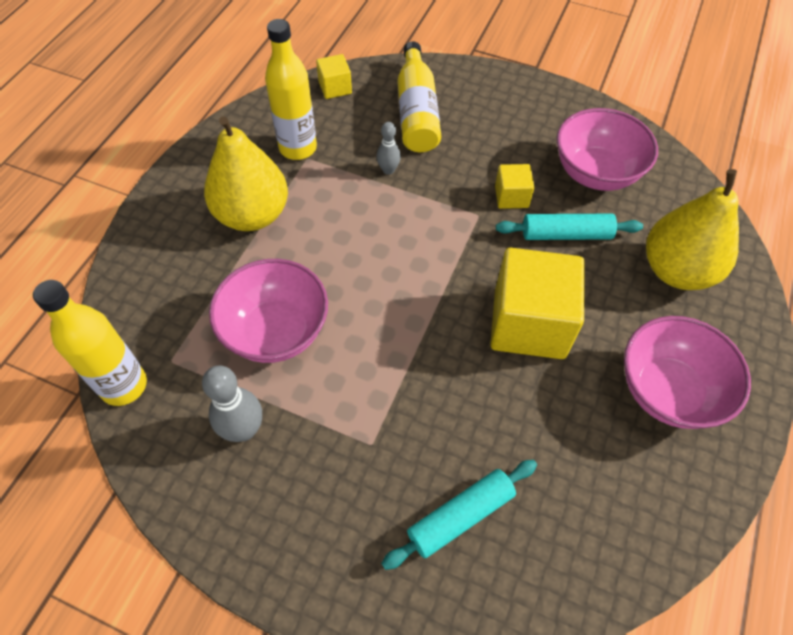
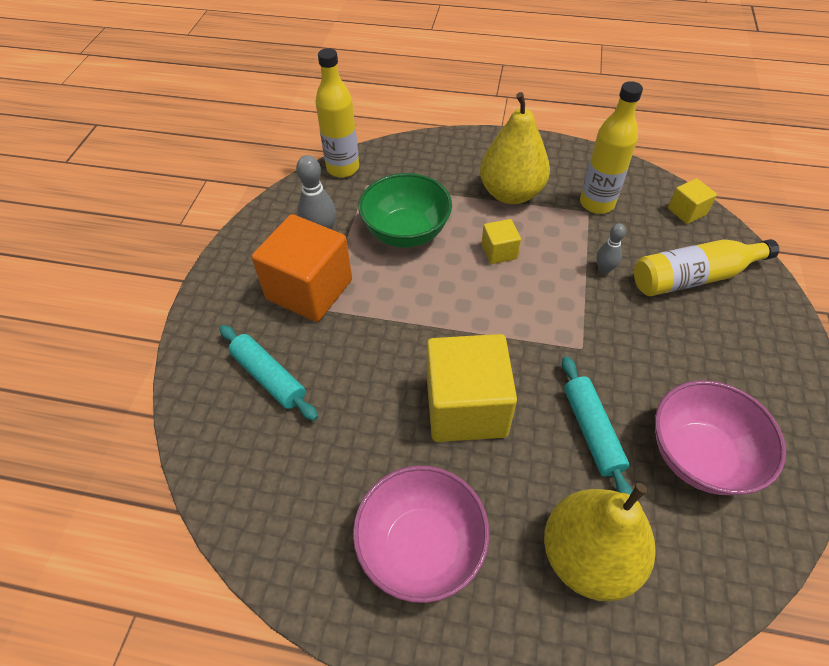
camera: 80 degrees right, 5 degrees down
(276, 331) = (406, 233): pink bowl -> green bowl
(335, 455) = (309, 289): none -> orange cube
(511, 197) = (620, 374): yellow cube -> yellow cube (499, 251)

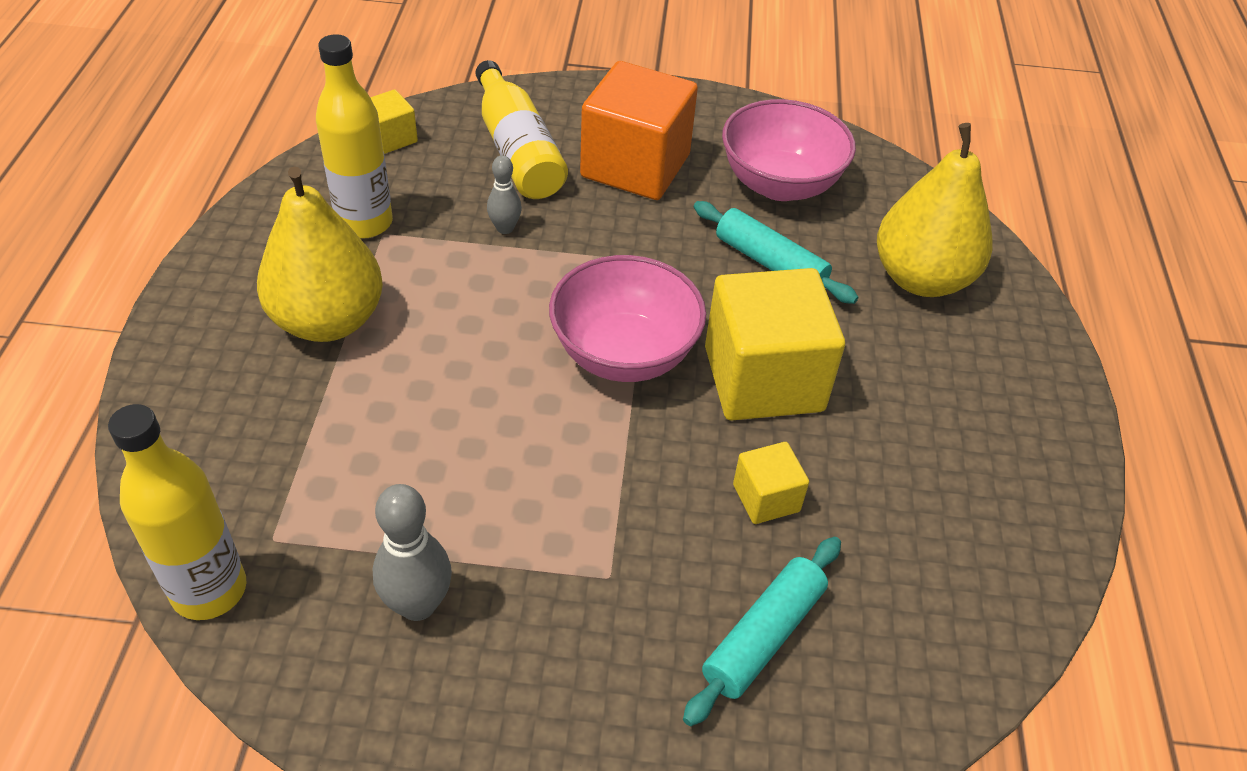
camera: 100 degrees left, 5 degrees down
(309, 289) = (564, 604): orange cube -> orange cube (635, 166)
(406, 233) = (419, 464): green bowl -> none
(421, 546) = (964, 420): pink bowl -> pink bowl (624, 354)
(499, 251) = (468, 339): yellow cube -> yellow cube (766, 498)
(591, 431) = (770, 263): turquoise rolling pin -> turquoise rolling pin turned 60 degrees clockwise

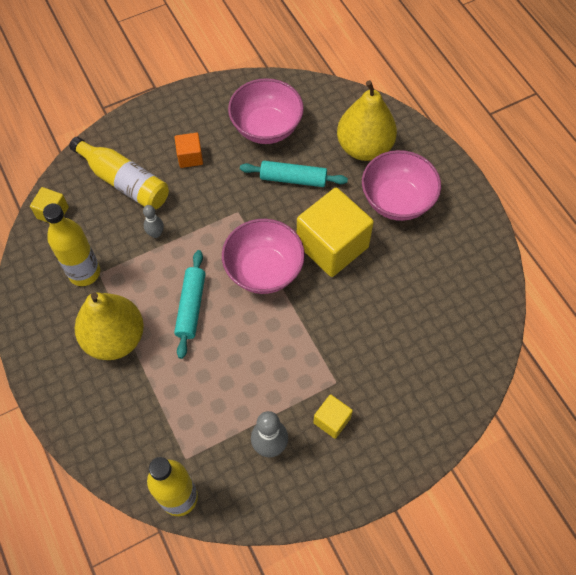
camera: 30 degrees left, 15 degrees up
(635, 166) = (190, 157): orange cube -> orange cube, size x0.47
(763, 636) = (411, 368): turquoise rolling pin -> turquoise rolling pin (191, 307)
(766, 498) = (372, 305): yellow cube -> yellow cube (332, 420)
(925, 375) = (397, 201): none -> pink bowl

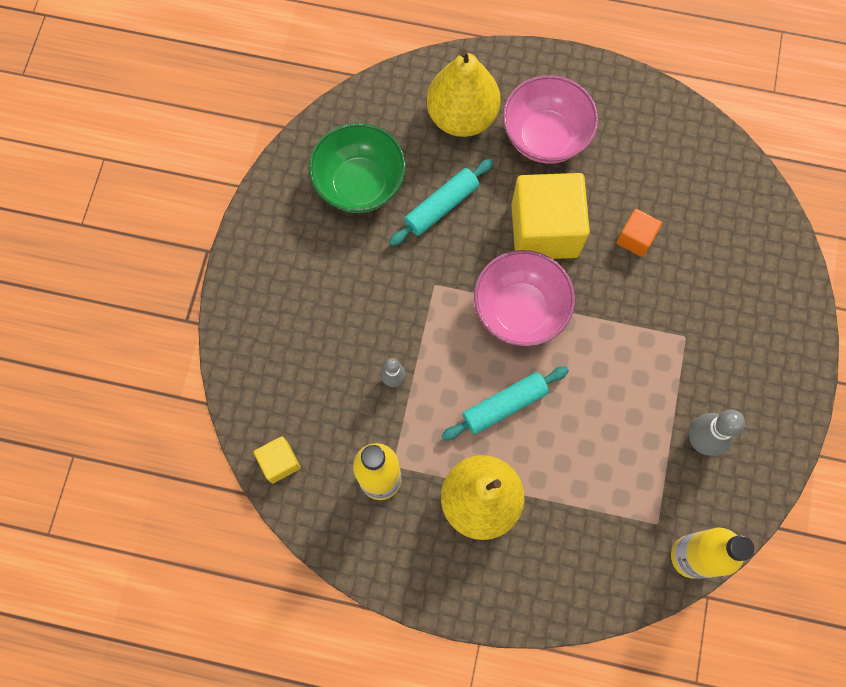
camera: 50 degrees left, 10 degrees up
(124, 181) = (303, 365): yellow bottle -> none
(190, 157) = (330, 281): orange cube -> orange cube (635, 238)
(191, 307) = (504, 405): turquoise rolling pin -> turquoise rolling pin turned 75 degrees counterclockwise
(266, 128) = (359, 184): pink bowl -> green bowl
(332, 420) = (718, 369): yellow cube -> none

